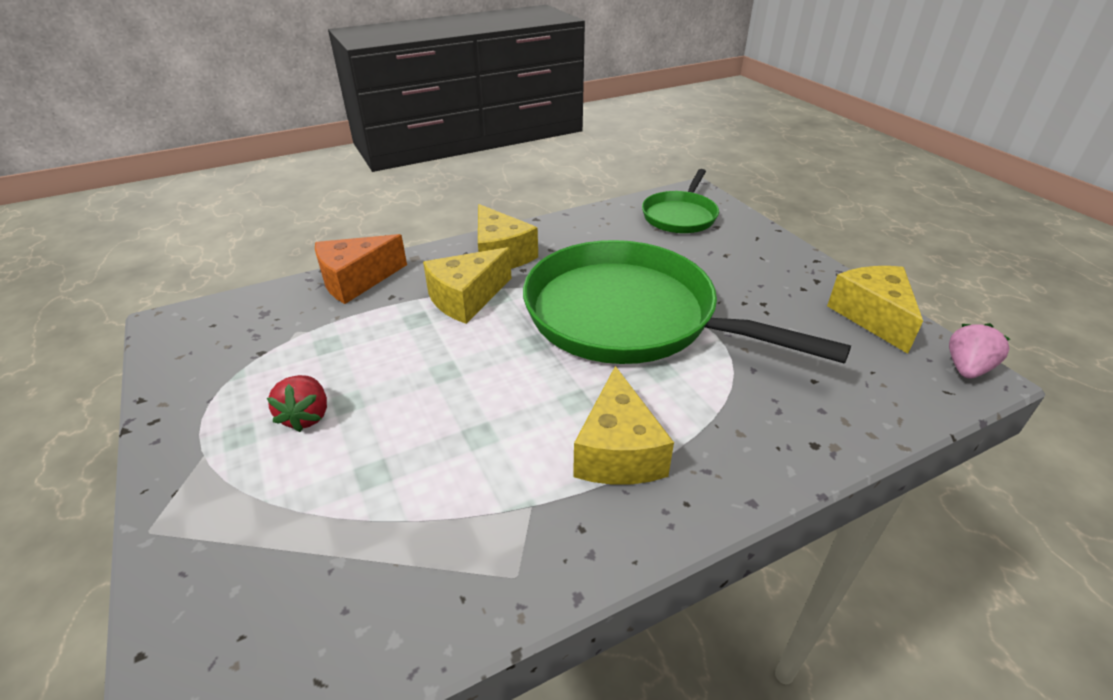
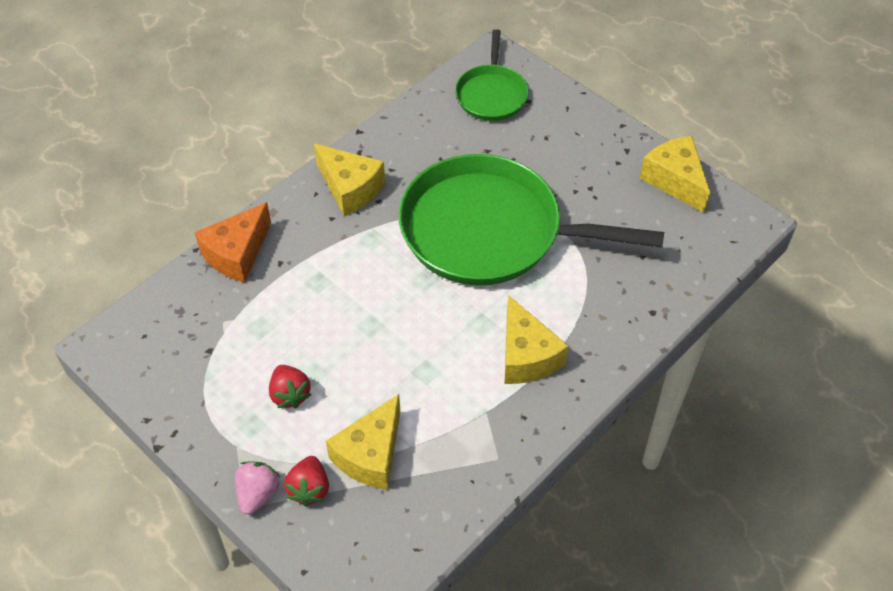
camera: 20 degrees left, 15 degrees up
(241, 534) = (309, 489): none -> red strawberry
(466, 298) = (347, 248): yellow cheese -> yellow cheese (371, 455)
(966, 368) = (744, 216): pink strawberry -> pink strawberry (258, 493)

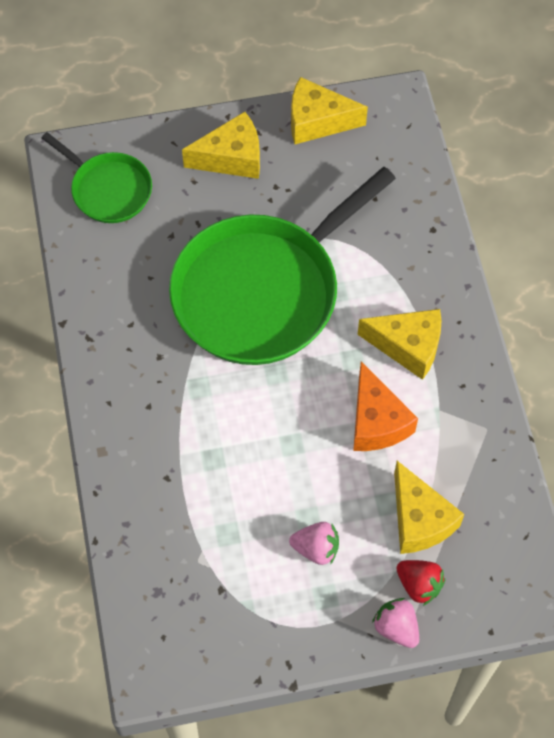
camera: 55 degrees left, 10 degrees up
(237, 254) = (128, 508): orange cheese -> orange cheese (376, 421)
(290, 394) = (316, 548): red strawberry -> pink strawberry
(350, 188) = (126, 371): yellow cheese -> yellow cheese (231, 157)

